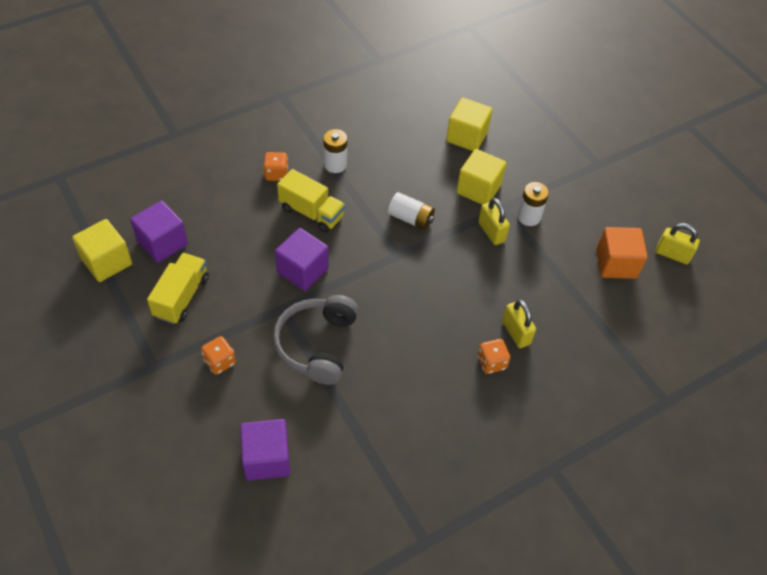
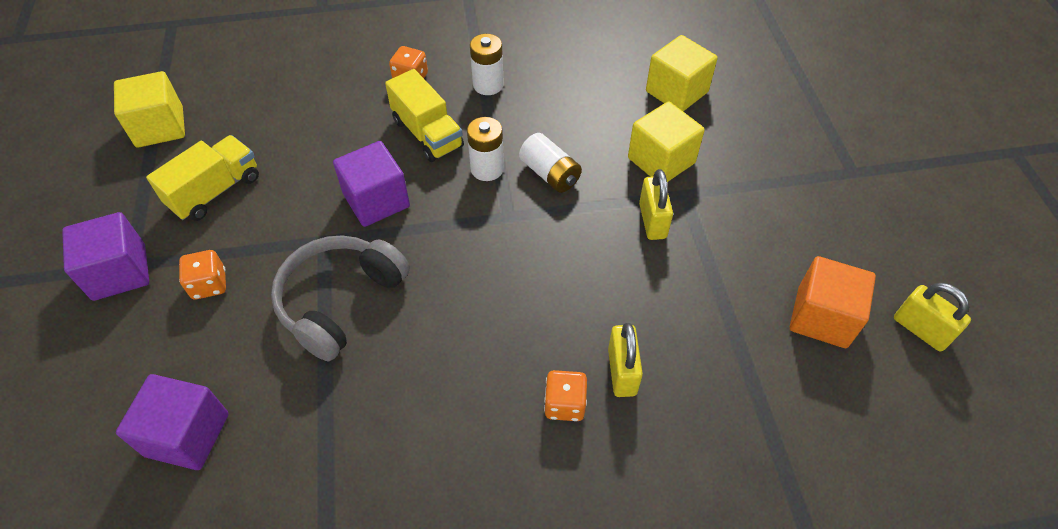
camera: 25 degrees right, 0 degrees up
(162, 243) = (233, 123): purple cube -> purple cube (119, 272)
(529, 217) = (716, 215): white battery -> white battery (487, 169)

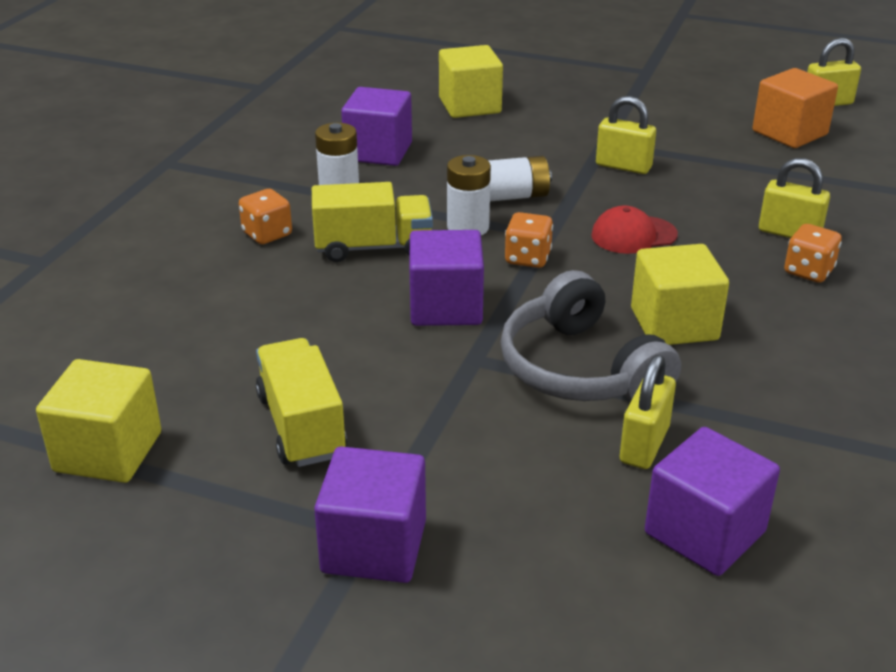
camera: 60 degrees left, 20 degrees down
(209, 284) = (470, 465): orange dice -> orange dice (527, 258)
(268, 369) = (644, 445): none -> yellow padlock
(543, 267) = (633, 235): none -> red cap
(560, 77) = (378, 152): none -> purple cube
(661, 160) = (551, 139): yellow cube -> yellow cube (674, 324)

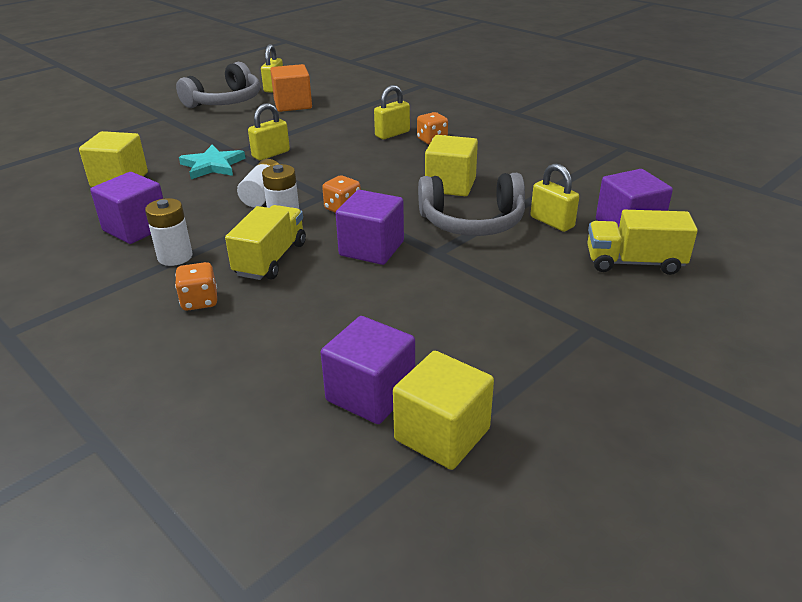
camera: 65 degrees left, 0 degrees up
(301, 426) = (466, 333): yellow truck -> yellow truck (634, 263)
(374, 546) = (602, 329): purple cube -> purple cube (370, 394)
(554, 142) = (212, 165): none -> turquoise star
(633, 235) = (351, 172): red cap -> none
(738, 88) = (225, 101): none -> grey headphones

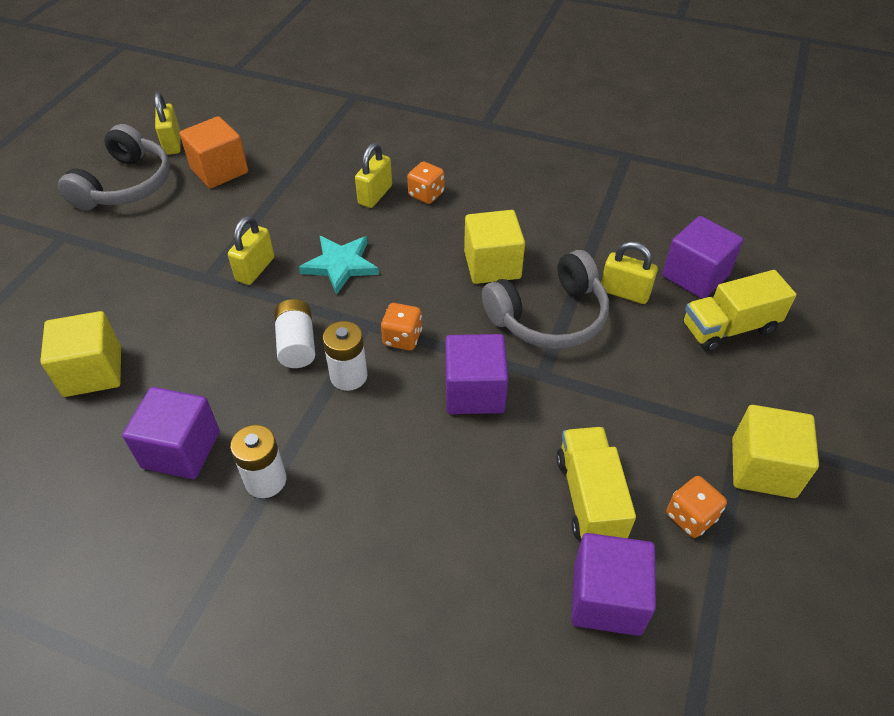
camera: 25 degrees left, 15 degrees up
(199, 301) = (346, 539): orange dice -> orange dice (690, 517)
(212, 165) = (196, 310): turquoise star -> turquoise star (340, 265)
(270, 259) = (378, 445): yellow truck -> yellow truck (589, 498)
(442, 434) = (700, 621): yellow cube -> yellow cube (763, 468)

